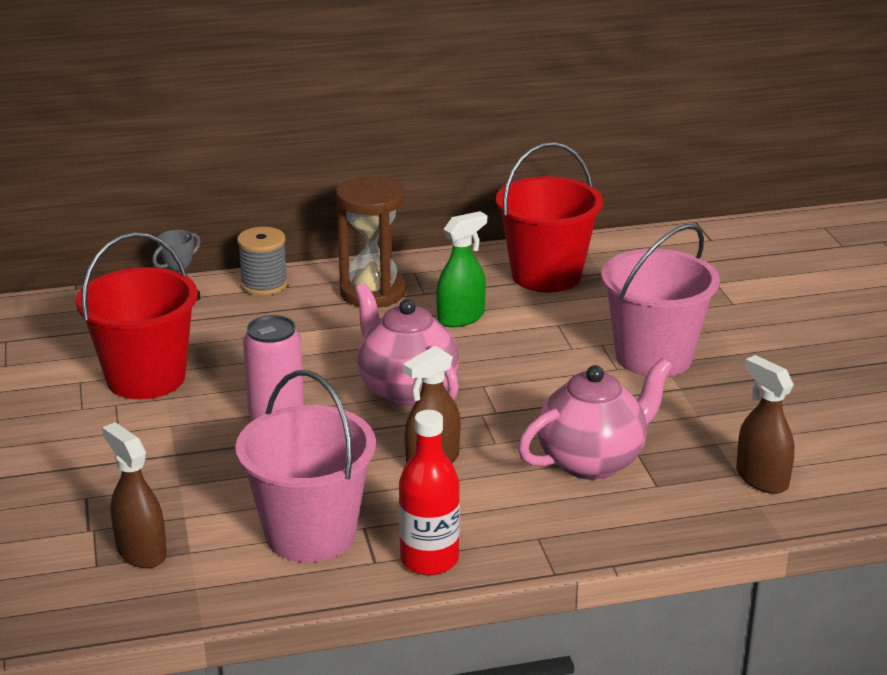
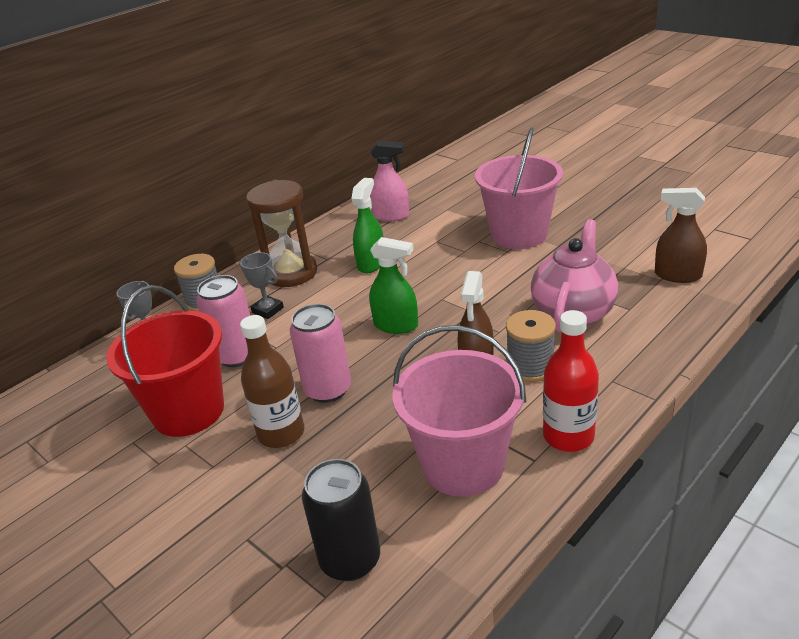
camera: 30 degrees left, 5 degrees up
(141, 552) = (350, 560): brown spray bottle -> black can
(197, 433) = (281, 433): none -> brown bottle
(236, 349) = (237, 356): none -> pink can
(309, 319) = (267, 310): none -> grey trophy
(406, 390) = (396, 325): pink teapot -> green spray bottle
(478, 488) = (530, 367): none -> grey spool
(546, 275) = (391, 216): red bucket -> pink spray bottle

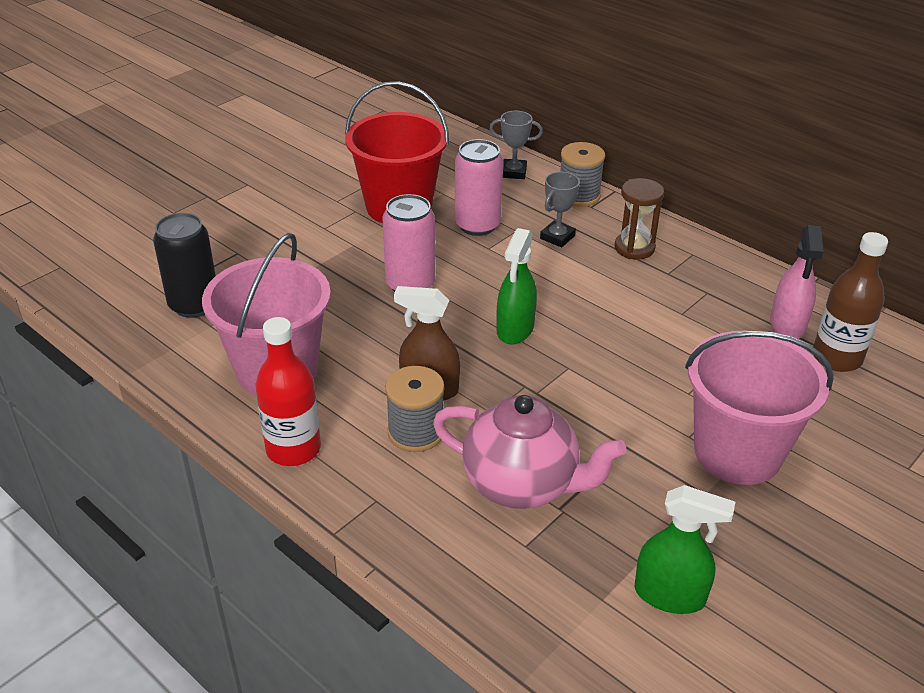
camera: 85 degrees right, 5 degrees up
(281, 433) = (354, 260): brown bottle -> brown bottle (836, 358)
(291, 273) = (634, 248): brown hourglass -> brown hourglass, size x0.63
(371, 263) = (655, 309): green spray bottle -> green spray bottle (670, 595)
(677, 275) = (611, 622): brown spray bottle -> none

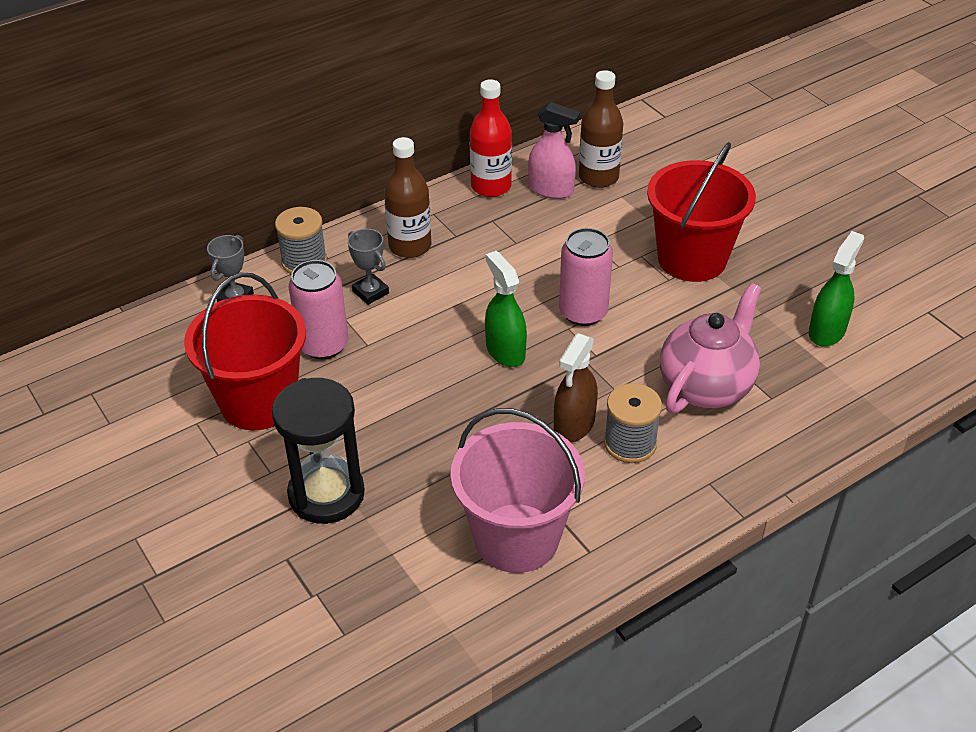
camera: 75 degrees left, 5 degrees up
(194, 305) = (377, 605): black can -> none
(293, 449) = (634, 535): red bottle -> red bottle (491, 186)
(306, 259) = (326, 494): none -> black hourglass
(410, 284) = (408, 414): pink can -> pink can (583, 312)
(515, 329) = (505, 351): green spray bottle -> green spray bottle turned 150 degrees counterclockwise
(634, 248) = (410, 246): brown hourglass -> brown bottle
(737, 452) = (692, 259): pink bucket -> red bucket

